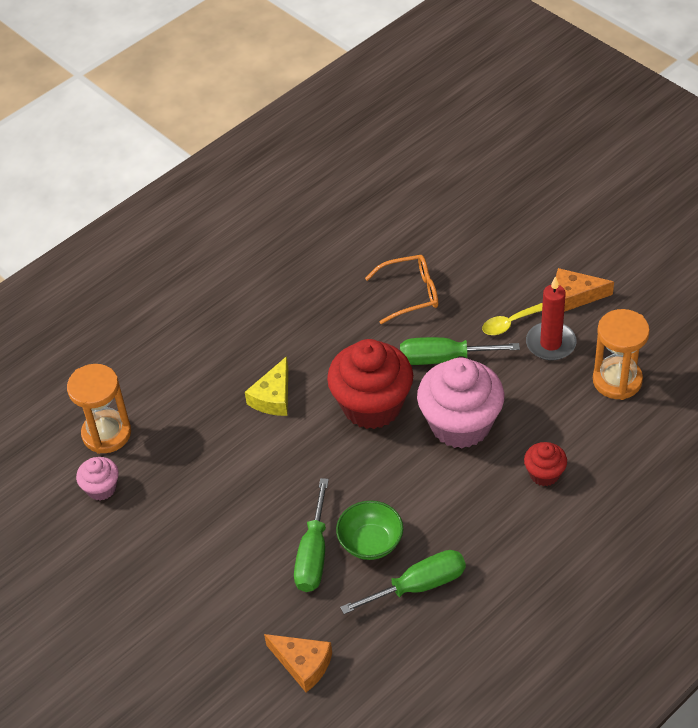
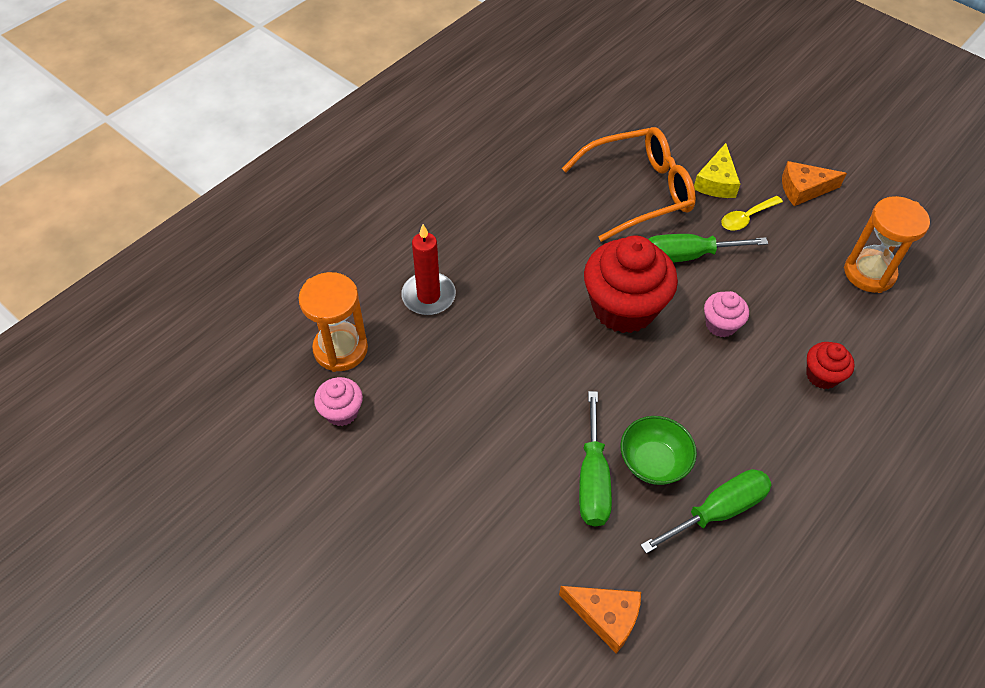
camera: 10 degrees left, 5 degrees up
(273, 397) = (517, 302): yellow cheese -> yellow cheese (716, 182)
(411, 293) = (639, 191): orange glasses -> orange glasses, size x1.59
(460, 424) = (721, 325): pink cupcake -> pink cupcake, size x0.49
(550, 343) = (792, 237): red candle -> red candle (428, 296)

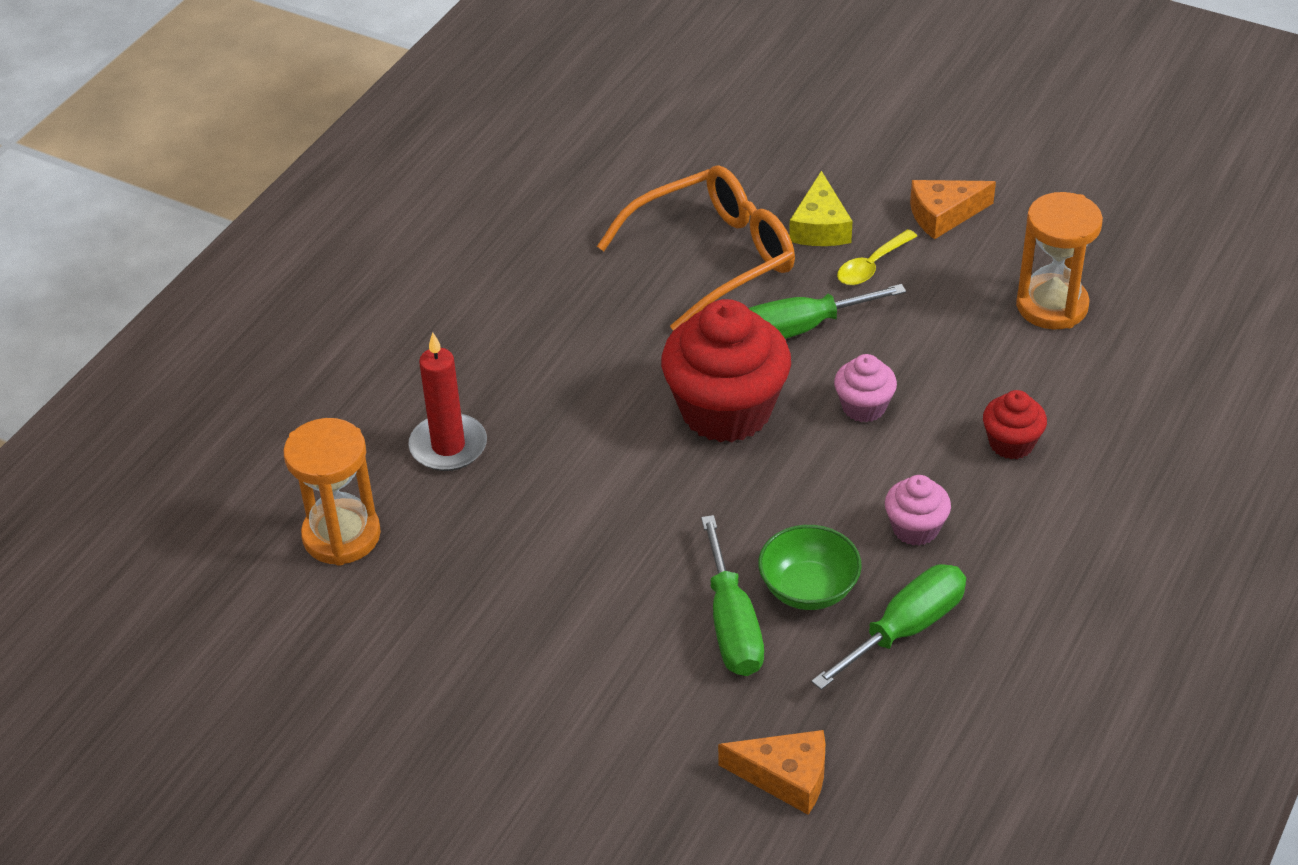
camera: 10 degrees left, 10 degrees down
(341, 412) = (366, 612): pink cupcake -> pink cupcake (915, 528)

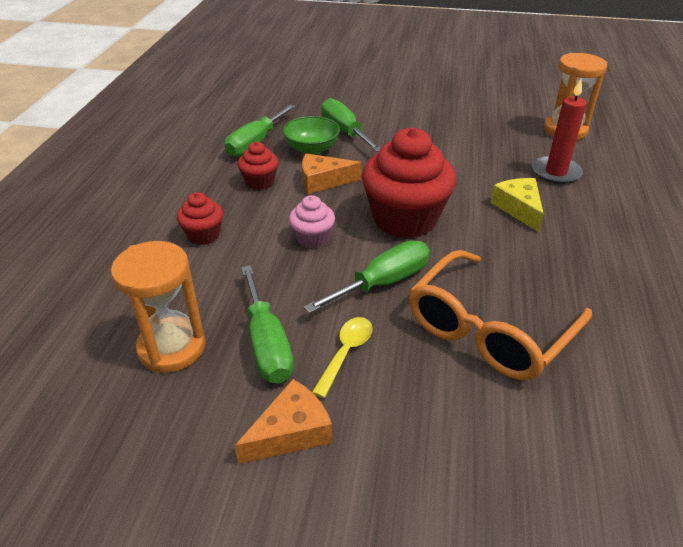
camera: 160 degrees right, 5 degrees down
(786, 777) = (296, 95): orange cheese -> orange cheese (323, 181)
(820, 227) = (412, 386): yellow cheese -> yellow cheese (519, 208)
(915, 528) = (260, 182): pink cupcake -> red cupcake
(951, 290) = (267, 344): none -> green screwdriver

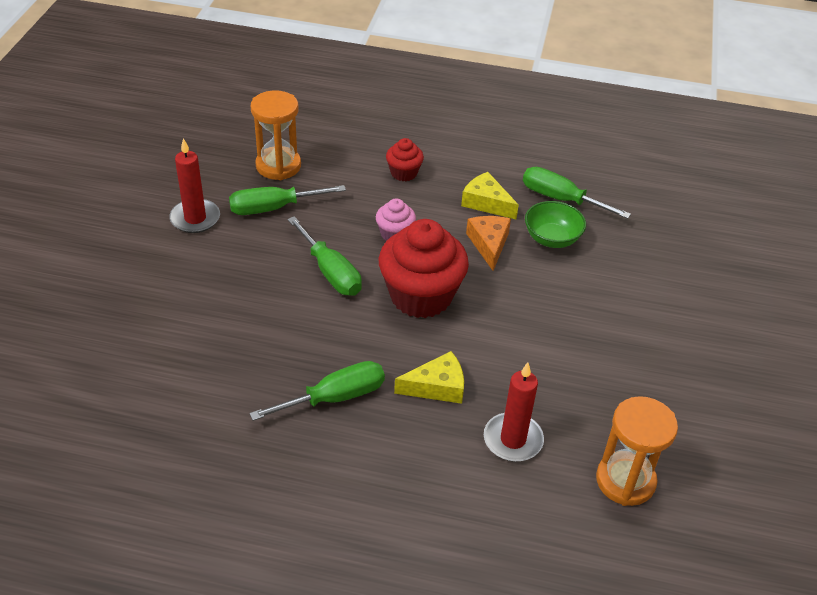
camera: 90 degrees right, 5 degrees up
(260, 182) = (486, 203): red cupcake -> yellow cheese
(291, 432) = (195, 218): orange cheese -> red candle
(345, 132) = (594, 265): green screwdriver -> green screwdriver (335, 397)
(346, 353) = (257, 246): yellow spoon -> none
(488, 330) = (264, 328): orange glasses -> none

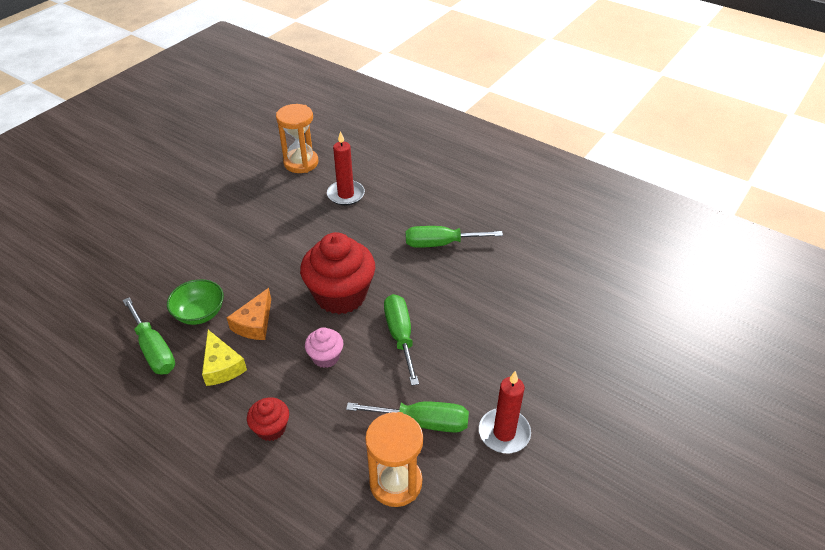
camera: 155 degrees left, 0 degrees up
(437, 387) = (371, 232): yellow cheese -> none

